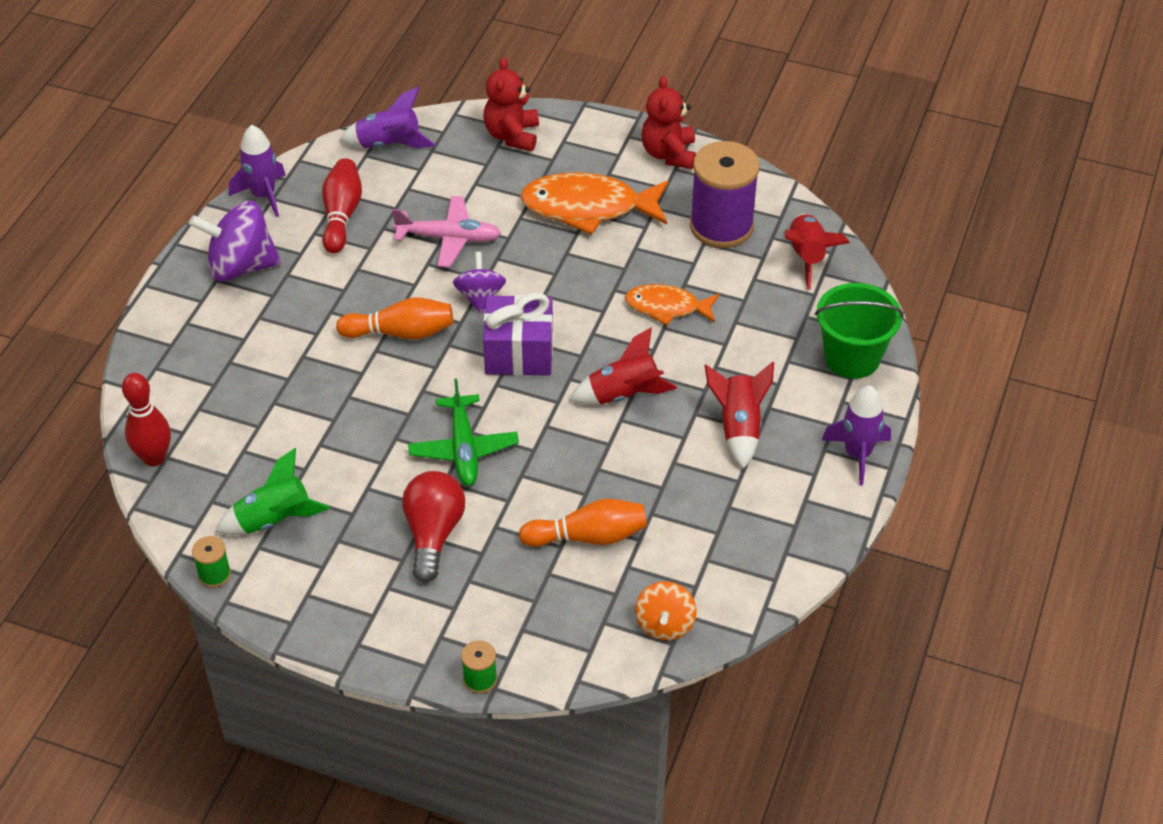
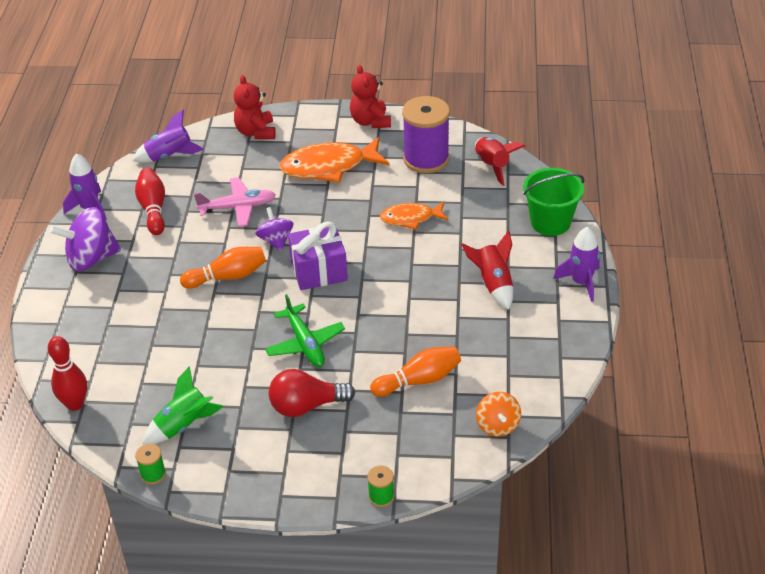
camera: 15 degrees left, 5 degrees down
(433, 534) = (306, 406): red light bulb -> red light bulb turned 90 degrees counterclockwise
(624, 394) = (404, 281): red rocket -> none

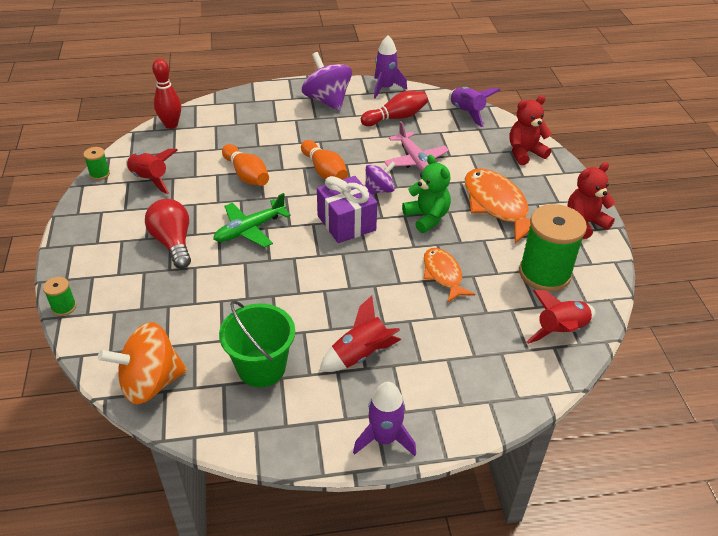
camera: 75 degrees right, 0 degrees up
(184, 425) = (150, 179): green rocket -> red rocket
(329, 215) = (427, 217): none -> green teddy bear
(419, 380) = (210, 313): orange bowling pin -> orange bowling pin (246, 175)
(426, 159) = (544, 273): purple spool -> green spool
(497, 425) = (150, 383): orange spinning top -> orange spinning top, size x1.67
(550, 222) = (482, 397): green bucket -> green bucket (261, 367)

